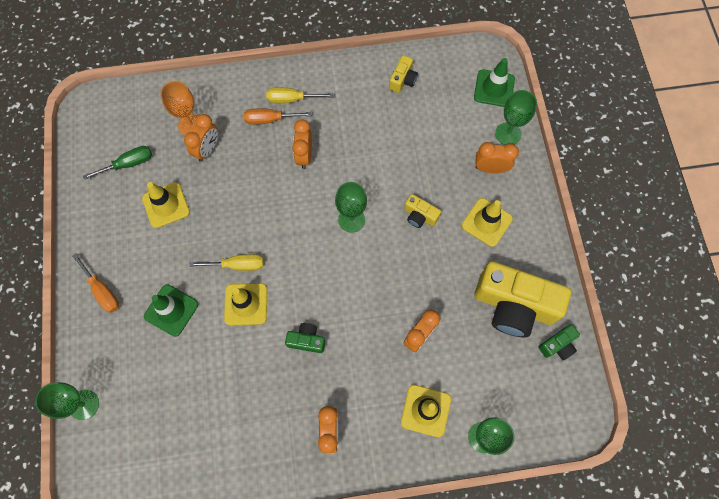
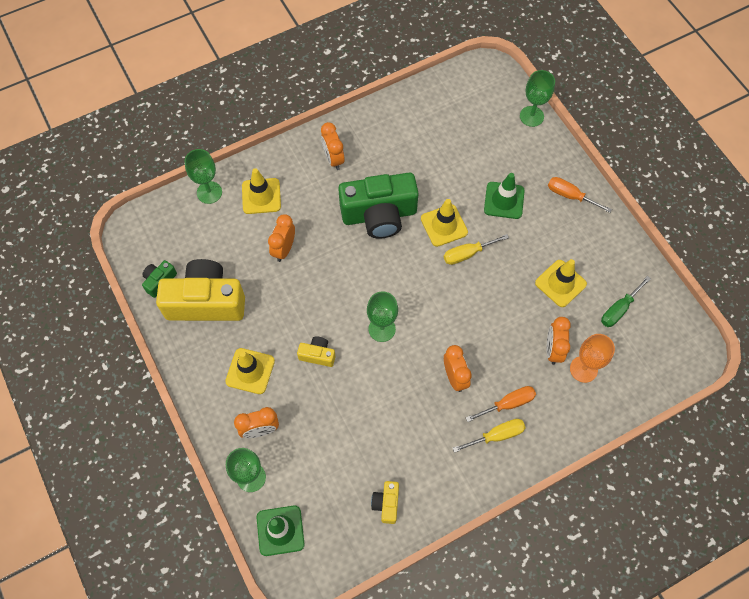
camera: 160 degrees right, 5 degrees down
(306, 340) = (379, 215): green camera -> green camera, size x2.25

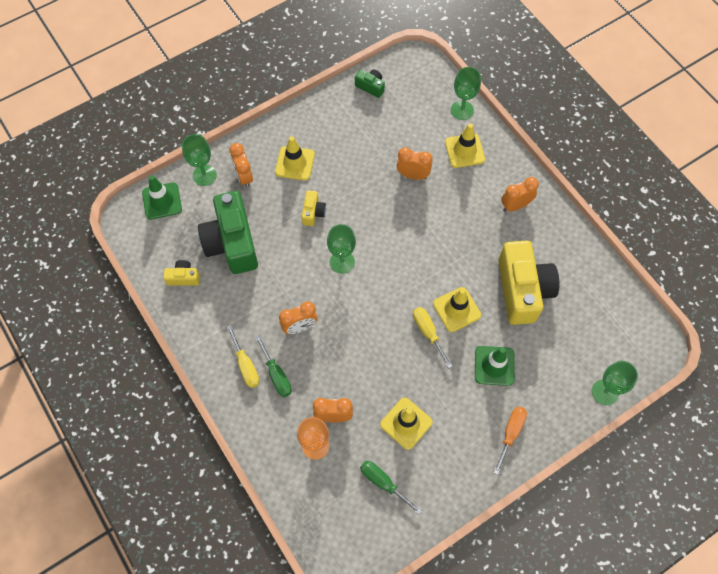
camera: 85 degrees right, 0 degrees up
(206, 302) = (355, 123): yellow camera -> yellow camera (522, 290)
(379, 215) = (460, 251): green camera -> green camera (232, 243)
(508, 404) = (276, 375): orange screwdriver -> green screwdriver

